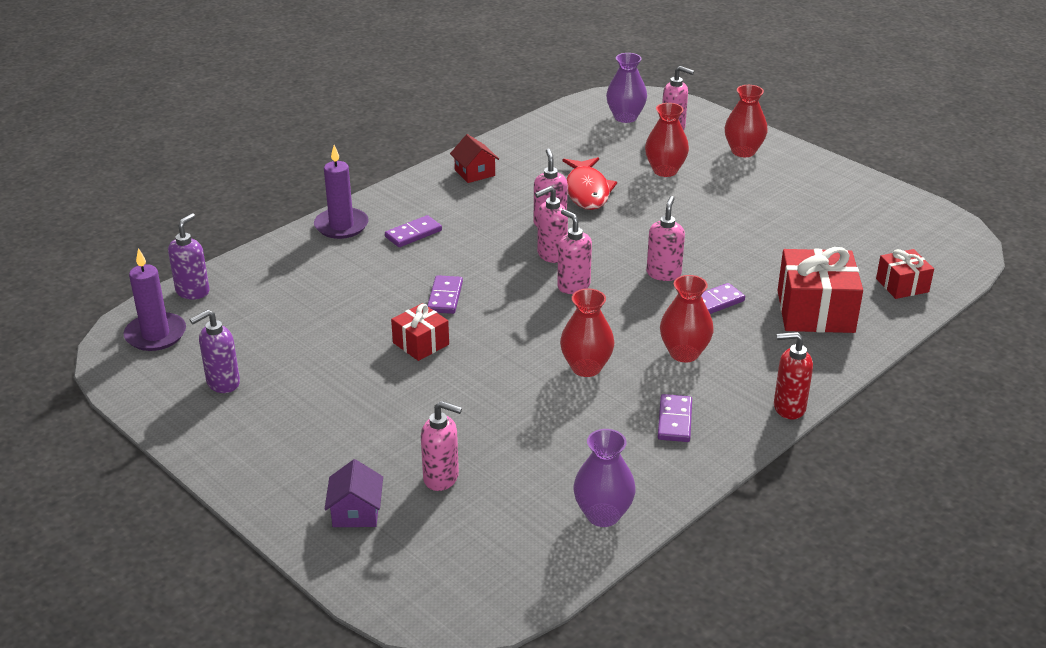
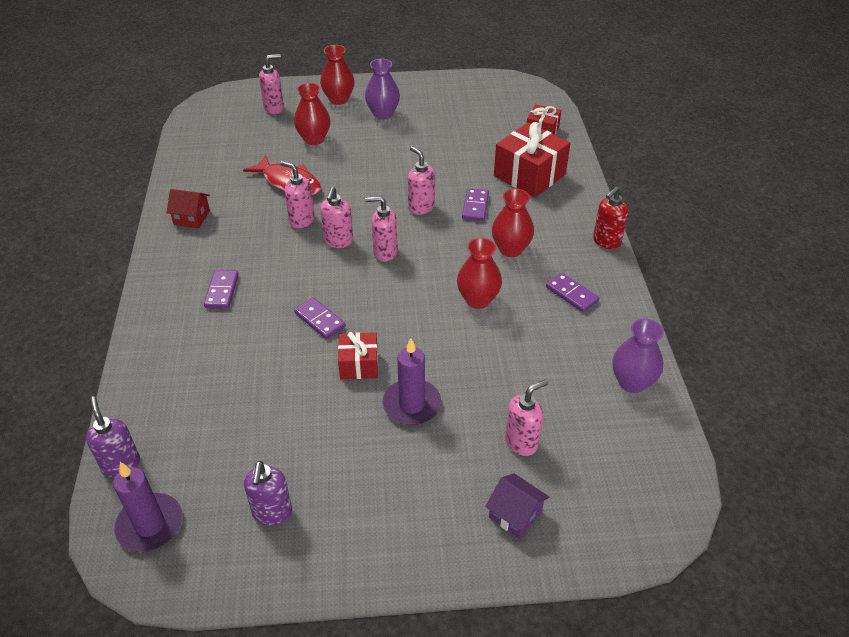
camera: 50 degrees left, 10 degrees up
(341, 226) = (156, 323): purple candle -> purple candle (412, 404)
(625, 117) = (231, 117): purple vase -> purple vase (383, 114)

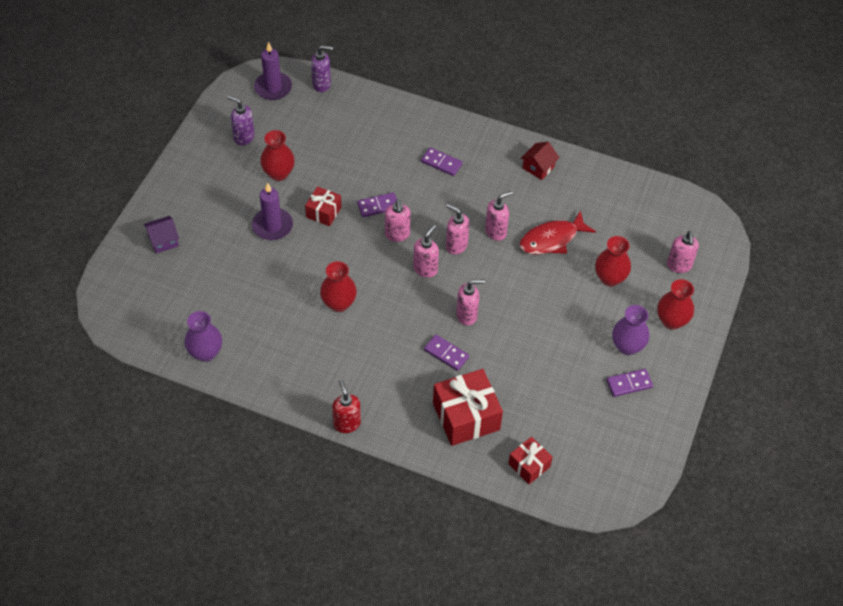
camera: 115 degrees right, 10 degrees up
(510, 249) = (379, 351): red vase -> red vase (278, 173)
(521, 442) = (206, 267): pink soap dispenser -> pink soap dispenser (397, 234)
(572, 294) = (306, 365): purple domino -> purple domino (629, 384)

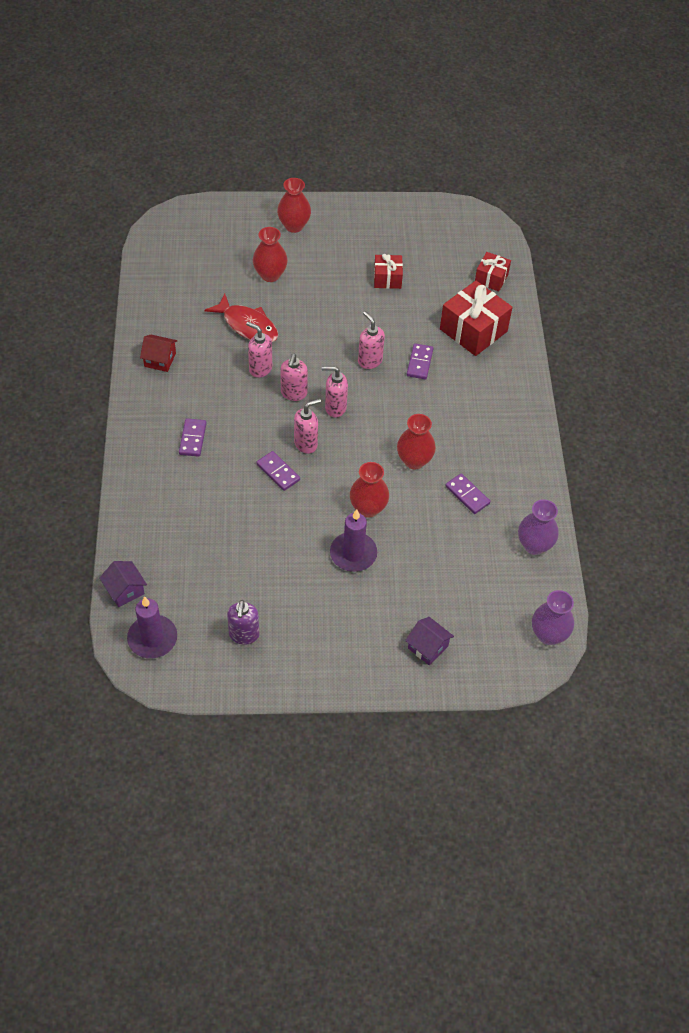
camera: 115 degrees left, 0 degrees up
(278, 173) = (279, 578): red vase -> red vase (368, 508)
(322, 84) = (125, 590): purple soap dispenser -> purple house
(323, 212) = (311, 516): red gift -> red gift (387, 278)
(347, 423) = (534, 408): red soap dispenser -> none
(627, 346) = (337, 247): purple vase -> purple vase (548, 634)
(629, 384) = (374, 237): purple domino -> purple domino (467, 495)
(679, 266) = (230, 233): pink soap dispenser -> none

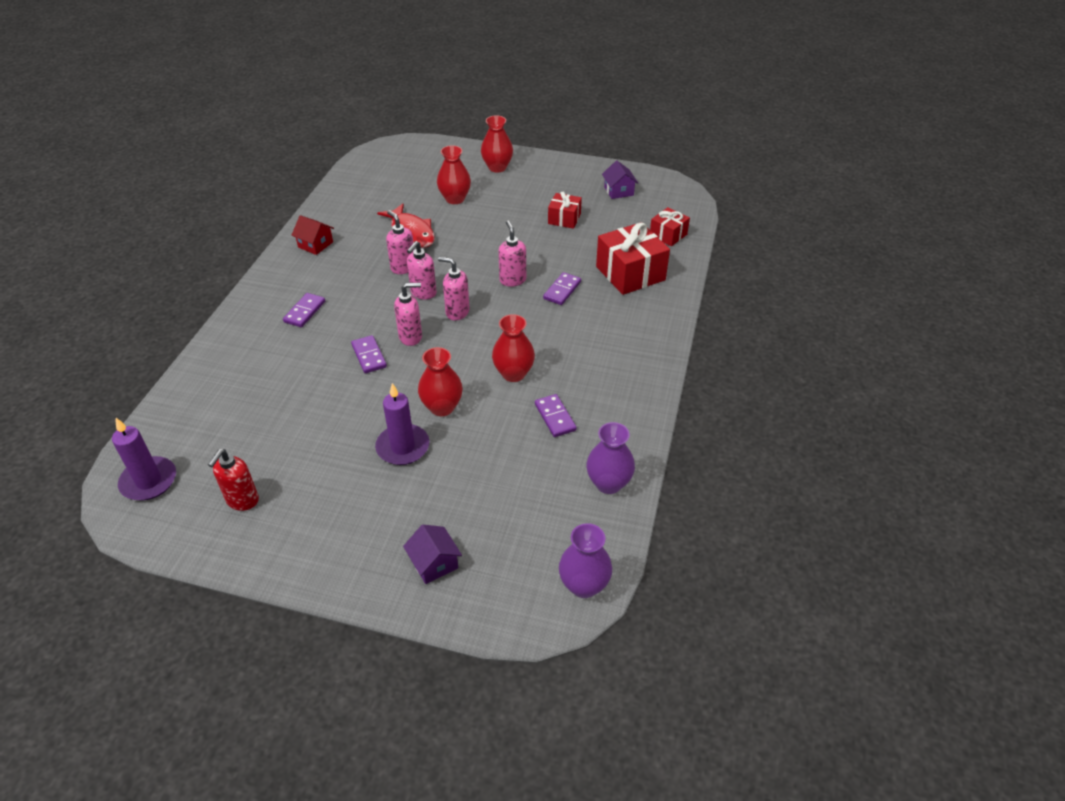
camera: 20 degrees right, 10 degrees down
(125, 590) = (153, 429): purple house -> purple house (618, 191)
(244, 635) = (242, 500): purple soap dispenser -> red soap dispenser

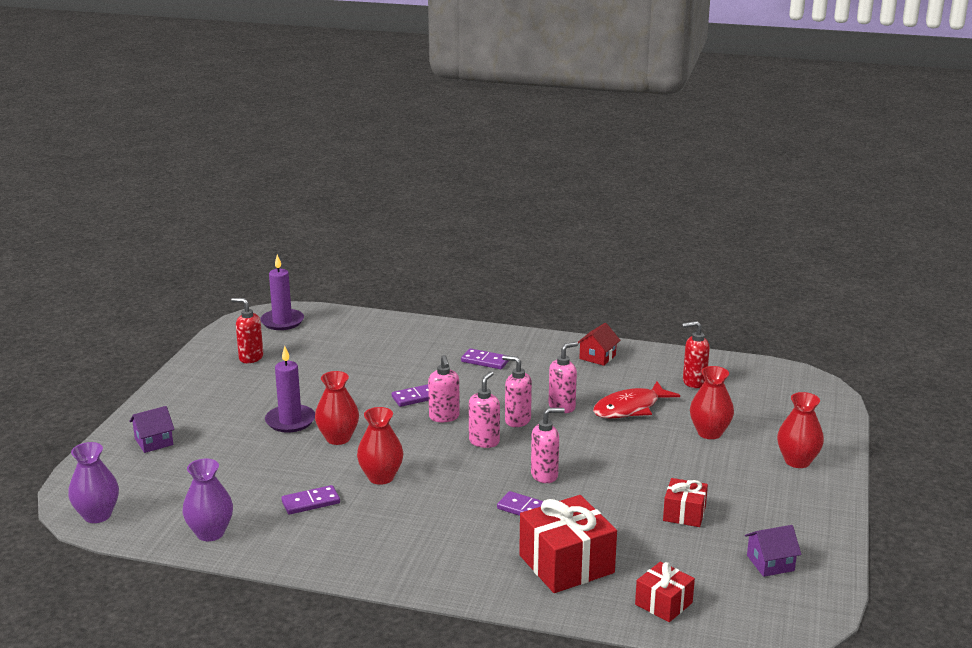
camera: 90 degrees right, 20 degrees down
(374, 199) = (694, 382): none -> red soap dispenser

